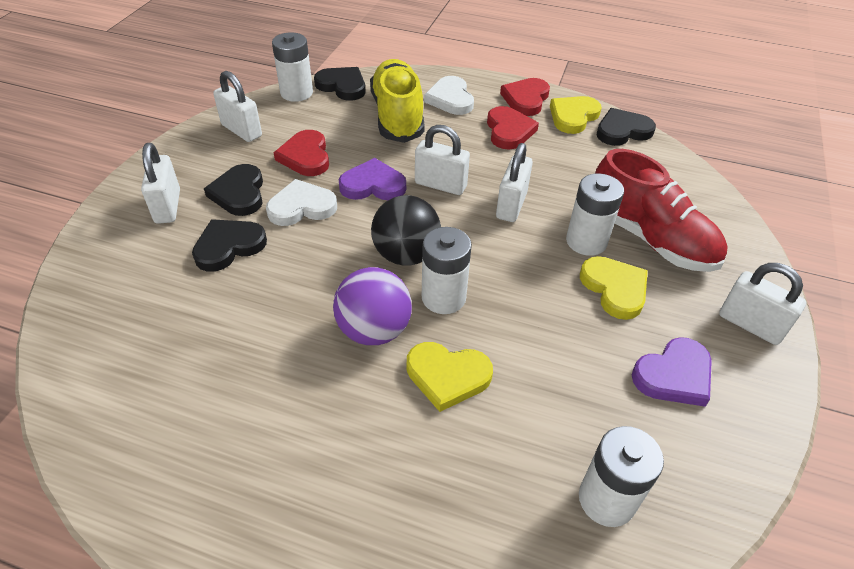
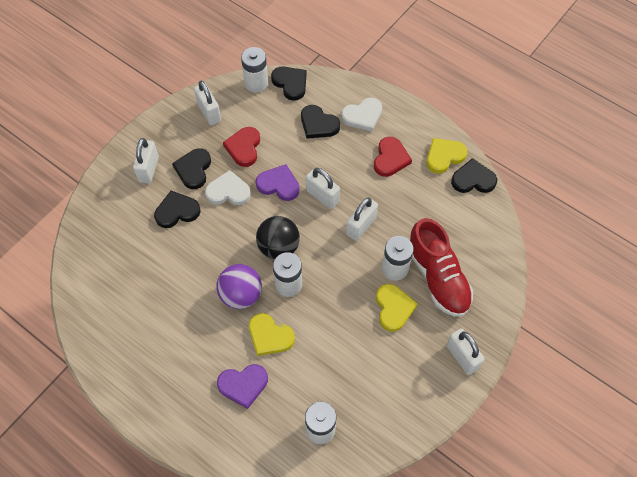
camera: 20 degrees right, 15 degrees up
(397, 116) = (318, 124): yellow shoe -> black heart
(450, 99) = (363, 116): white heart -> white heart turned 120 degrees counterclockwise
(526, 99) = (418, 130): red heart -> none
(674, 375) = (396, 374): purple heart -> purple heart (243, 385)

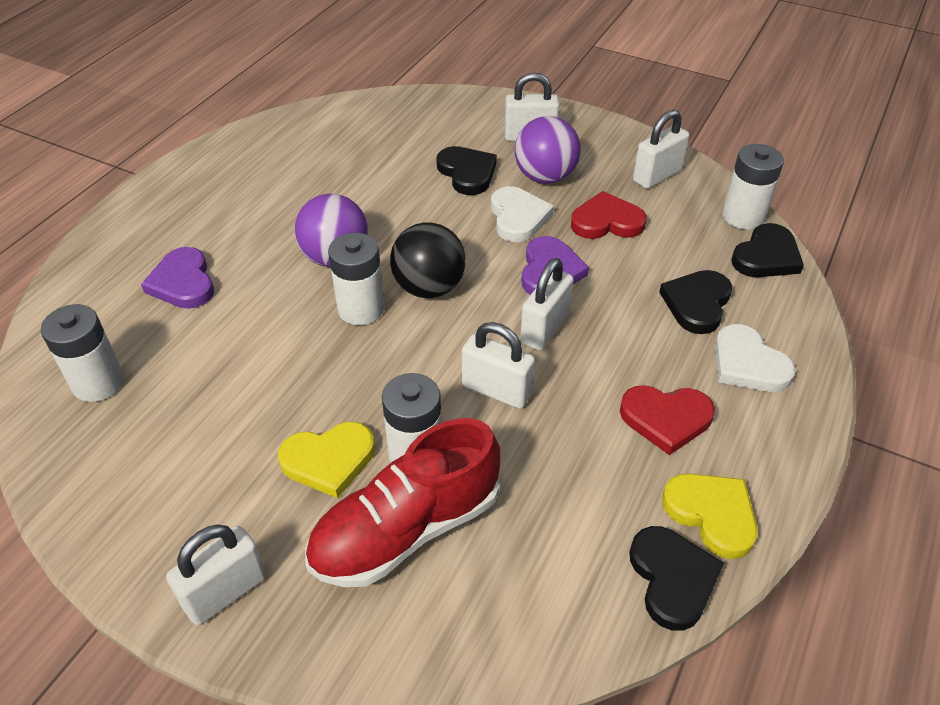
camera: 80 degrees right, 15 degrees down
(193, 169) = (545, 177): black heart -> purple ball
(270, 336) = (265, 300): yellow heart -> none

